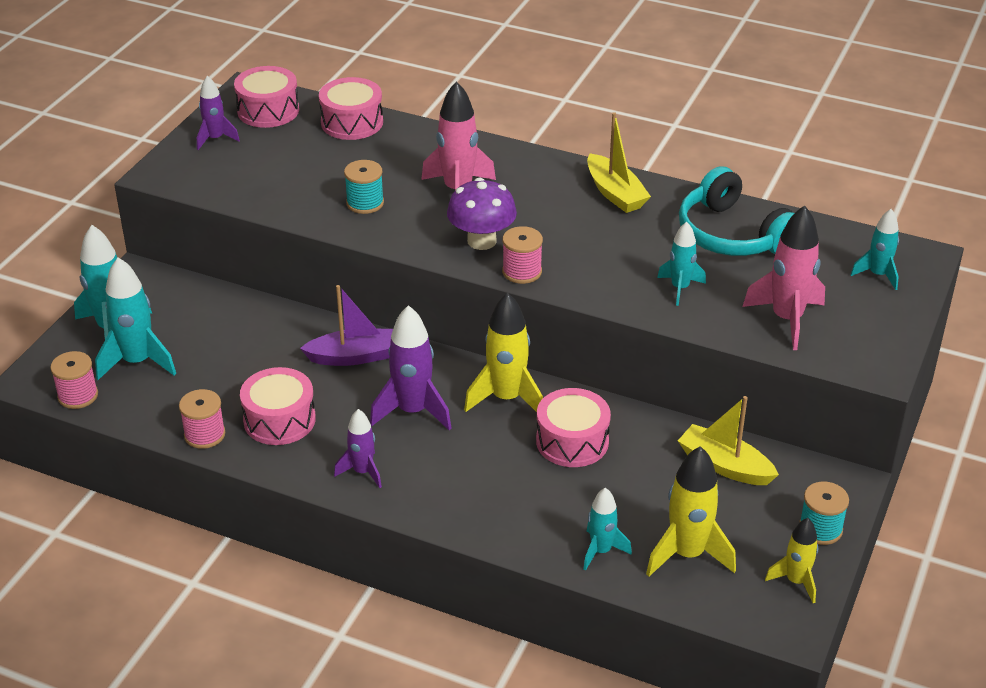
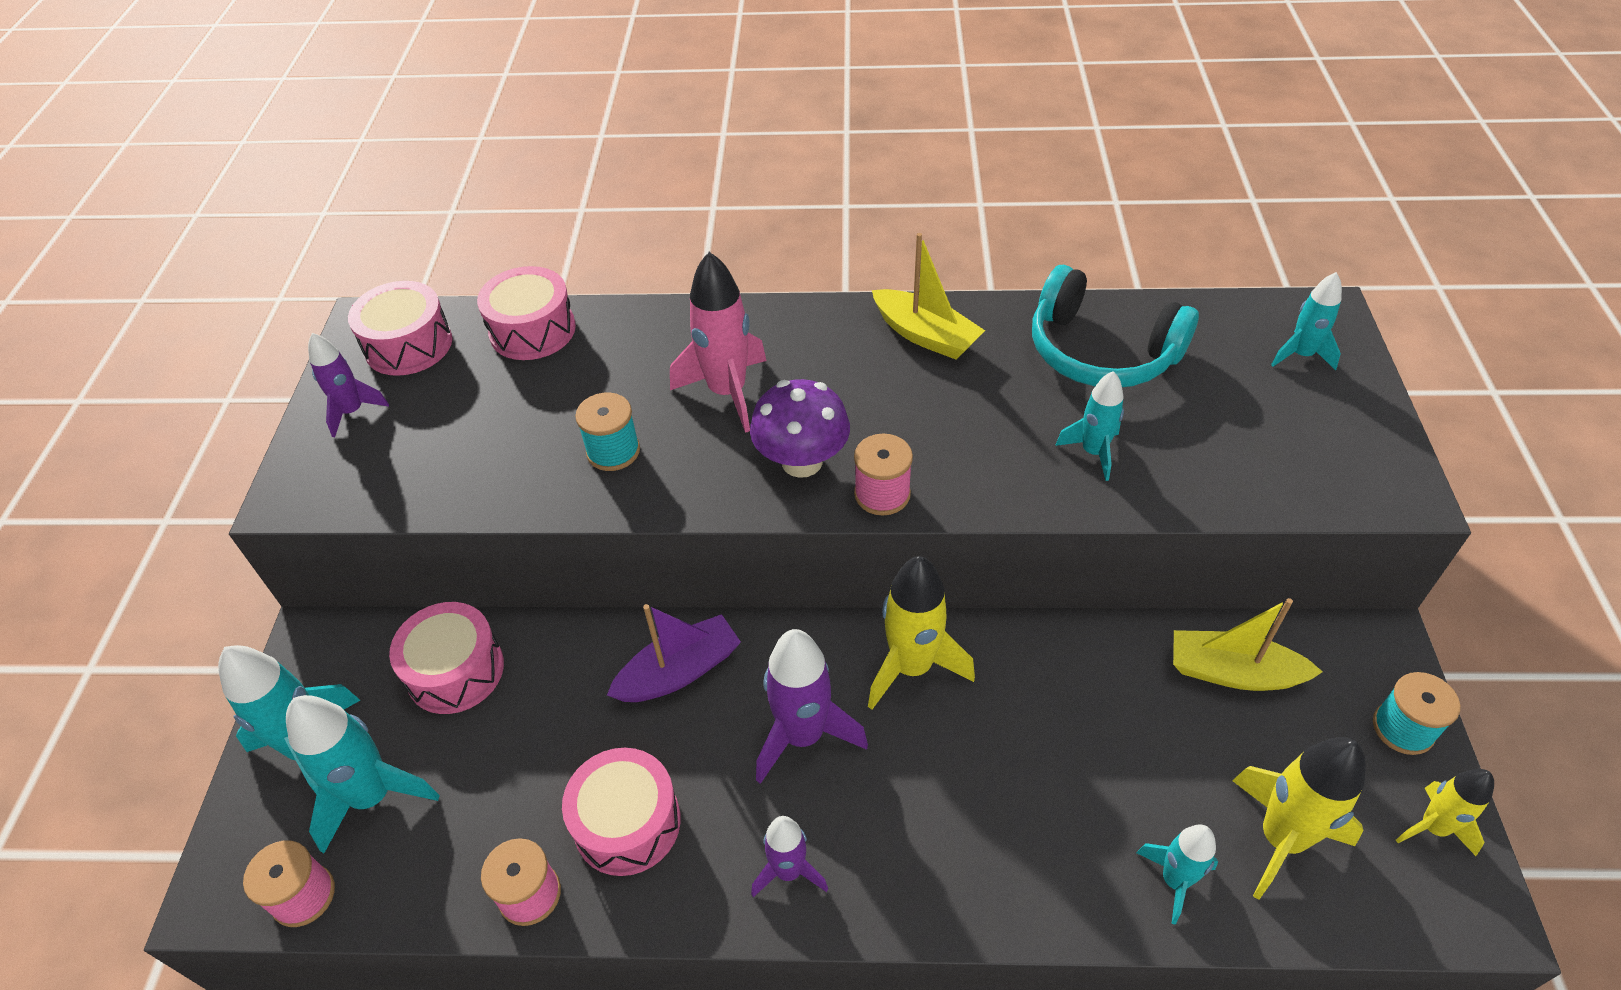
camera: 20 degrees left, 10 degrees up
(572, 441) = (1031, 706): pink drum -> pink drum (455, 671)
(786, 319) = (1248, 456): pink rocket -> none

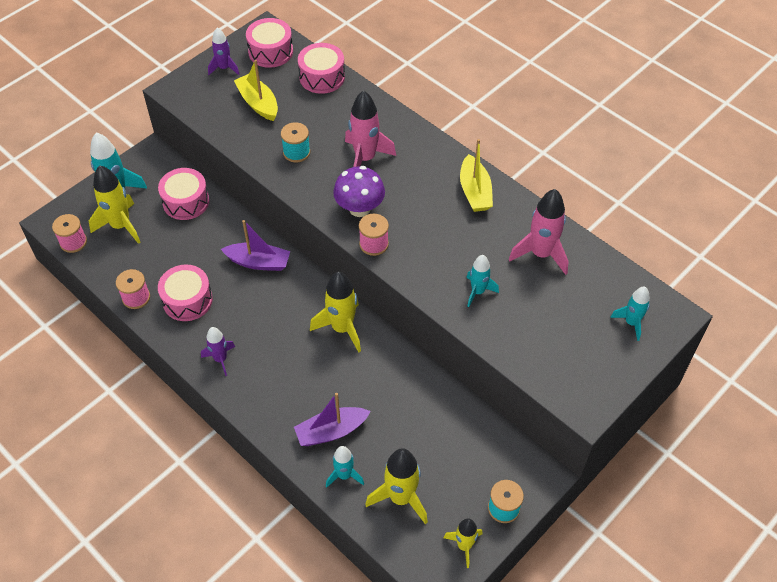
camera: 40 degrees right, 5 degrees up
(373, 796) = (121, 226): turquoise rocket -> yellow rocket
(802, 736) = (275, 320): purple rocket -> none
(1078, 831) = (331, 431): none -> purple boat
(1100, 352) = (541, 254): turquoise headphones -> pink rocket
(1233, 672) = (463, 432): yellow boat -> yellow boat (258, 103)

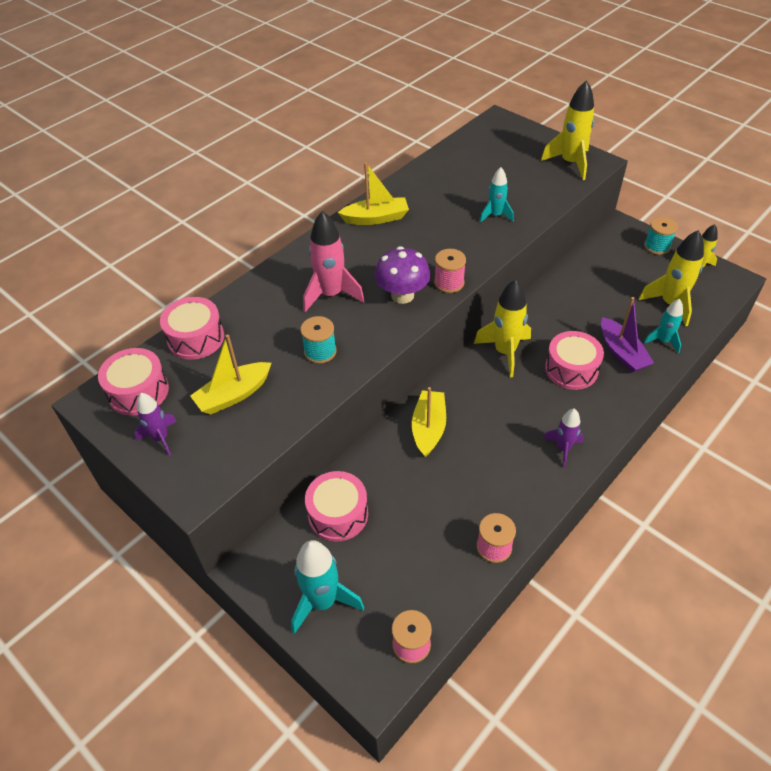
camera: 90 degrees left, 5 degrees down
(121, 226) = (380, 586): yellow rocket -> yellow rocket (570, 163)
(187, 300) = (490, 491): pink drum -> pink drum (571, 369)
(258, 262) = (428, 428): purple boat -> yellow boat
(541, 254) = (447, 181): pink rocket -> none
(631, 322) = (510, 138): turquoise rocket -> none

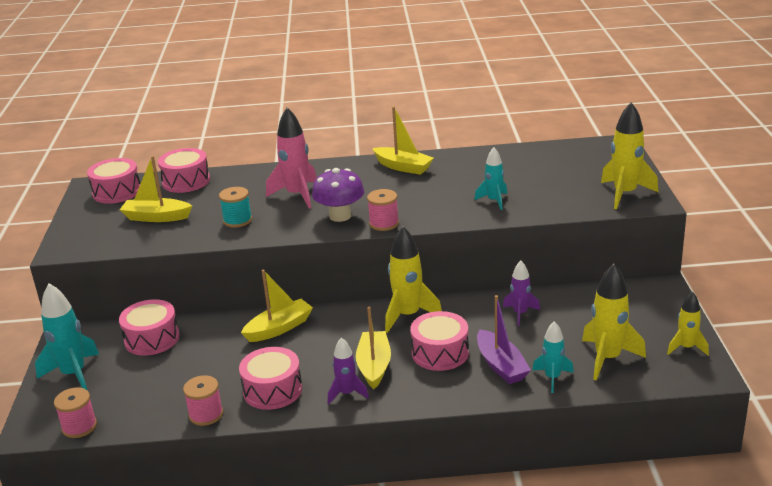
camera: 45 degrees right, 20 degrees down
(161, 438) = (90, 218): purple rocket -> purple rocket (520, 314)
(509, 486) = (272, 390): none -> pink drum
(546, 411) = (374, 366): none -> yellow boat
(622, 353) = (501, 365): purple boat -> purple boat turned 45 degrees counterclockwise
(657, 246) = (671, 315): turquoise spool -> none

